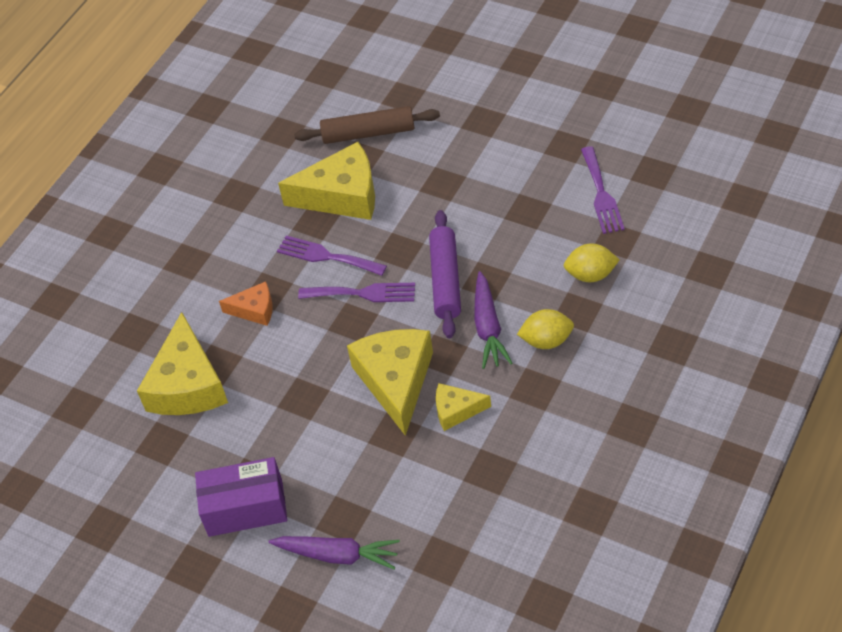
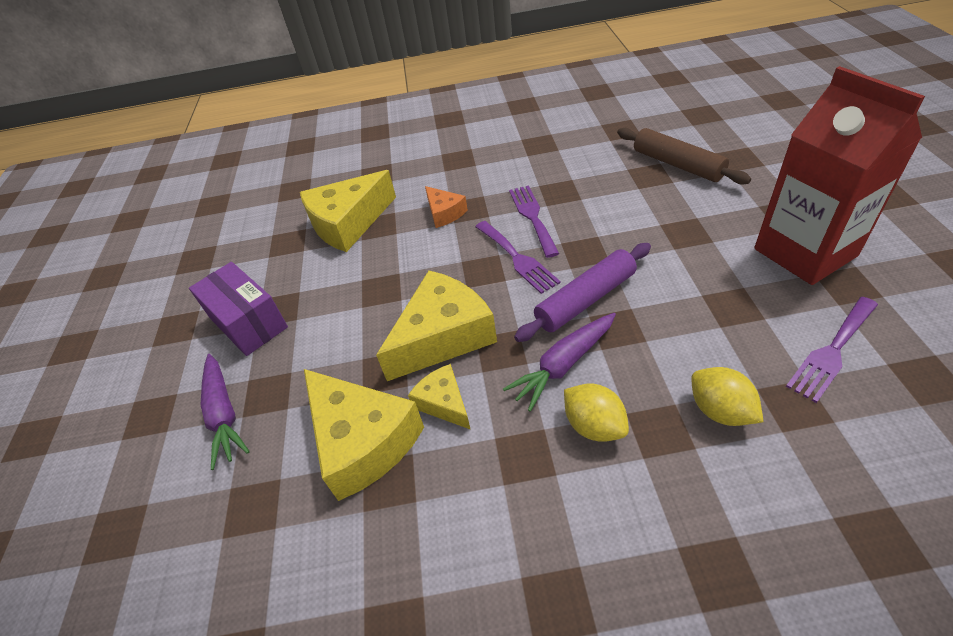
camera: 55 degrees right, 5 degrees down
(342, 195) = (600, 189): yellow cheese -> yellow cheese (362, 441)
(523, 141) = (805, 252): none -> red carton

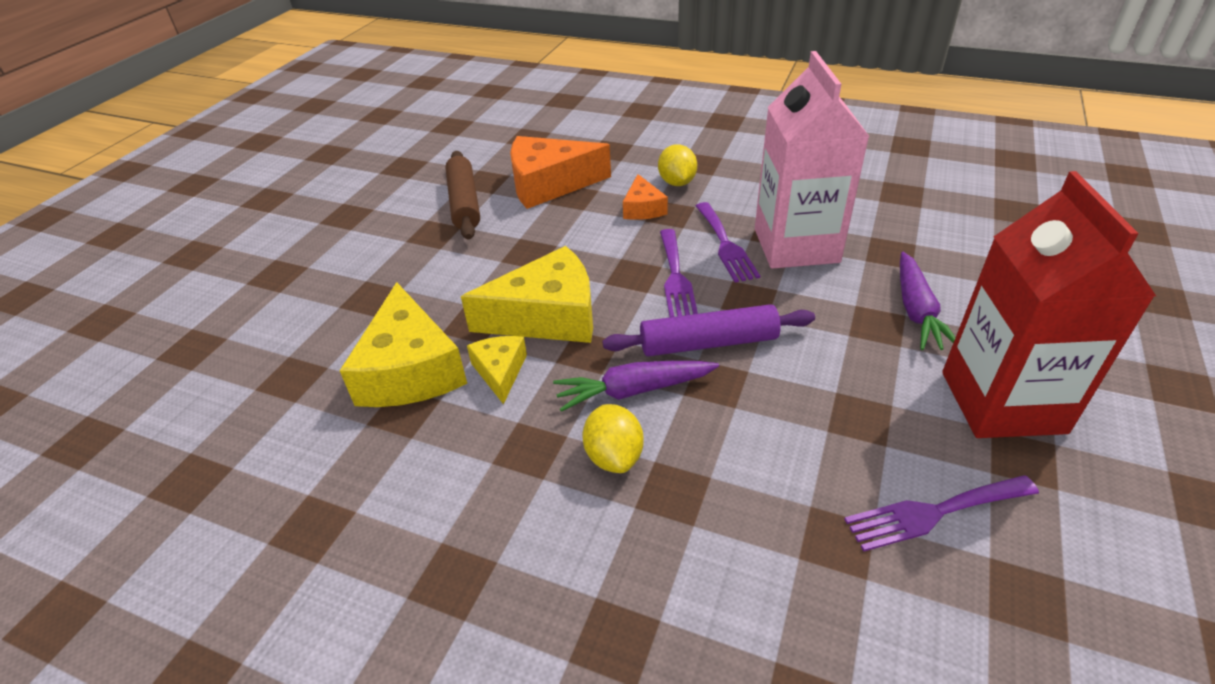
camera: 25 degrees right, 5 degrees down
(224, 414) = (327, 298): purple carrot -> purple carrot (916, 311)
(248, 322) = (402, 235): purple box -> none
(348, 223) = (549, 184): yellow cheese -> orange cheese
(532, 217) = (725, 245): purple fork -> purple fork turned 150 degrees clockwise
(583, 196) = (796, 245): none -> pink carton
(677, 164) = (934, 253): brown rolling pin -> brown rolling pin (464, 203)
(720, 411) = (750, 505): yellow lemon -> yellow lemon (677, 182)

